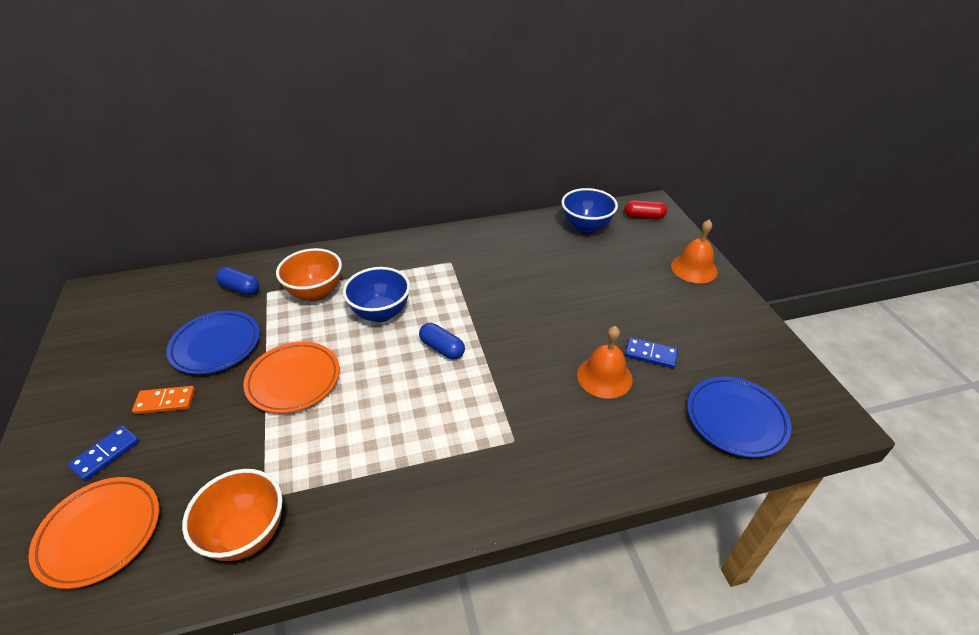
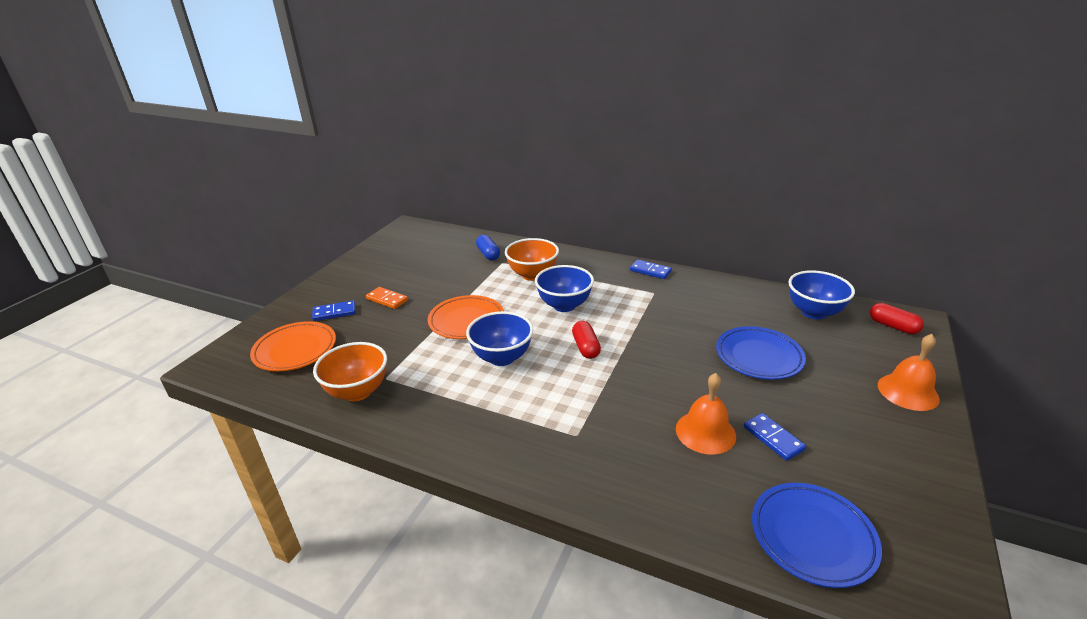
camera: 40 degrees right, 10 degrees down
(216, 345) = (442, 281): blue plate -> blue plate (758, 357)
(372, 402) = (502, 357): none -> blue bowl
(427, 240) = (650, 271): none -> blue domino
(442, 348) = (586, 347): blue capsule -> red capsule

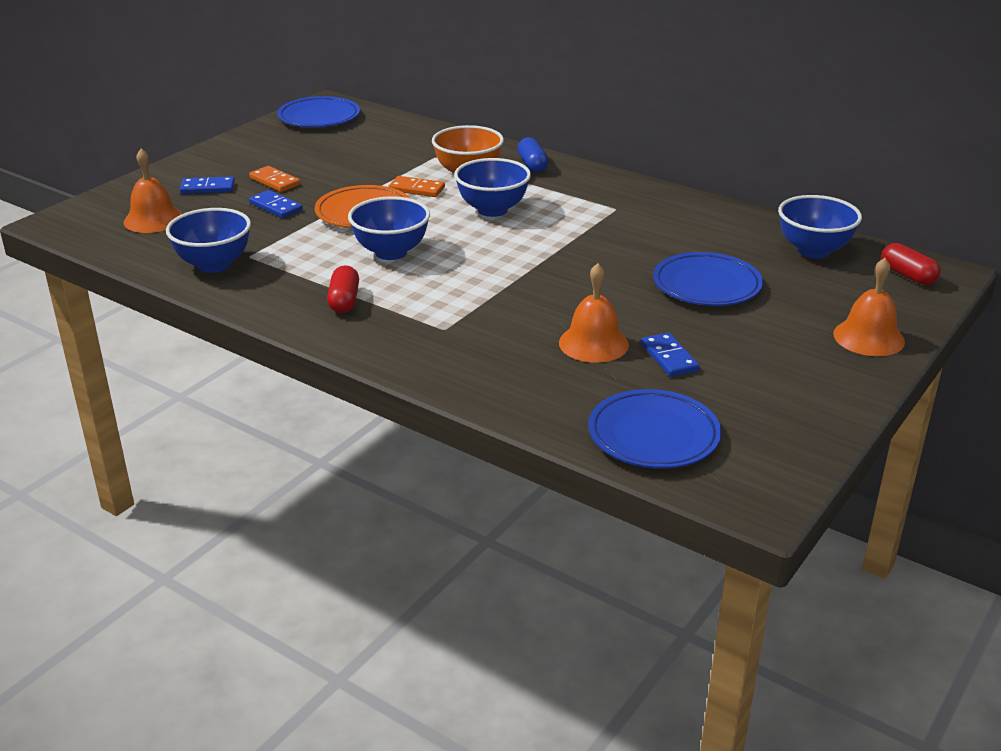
camera: 10 degrees right, 0 degrees up
(295, 350) = (153, 219): orange plate -> orange bell
(357, 392) = (214, 265): orange bowl -> blue bowl
(405, 238) = (319, 117): none -> blue plate
(488, 254) = (421, 146): blue capsule -> blue capsule (532, 165)
(499, 293) = (416, 189): none -> orange domino
(586, 347) = (497, 253): red capsule -> red capsule (344, 301)
(650, 271) = (626, 185): blue domino -> blue domino (276, 207)

